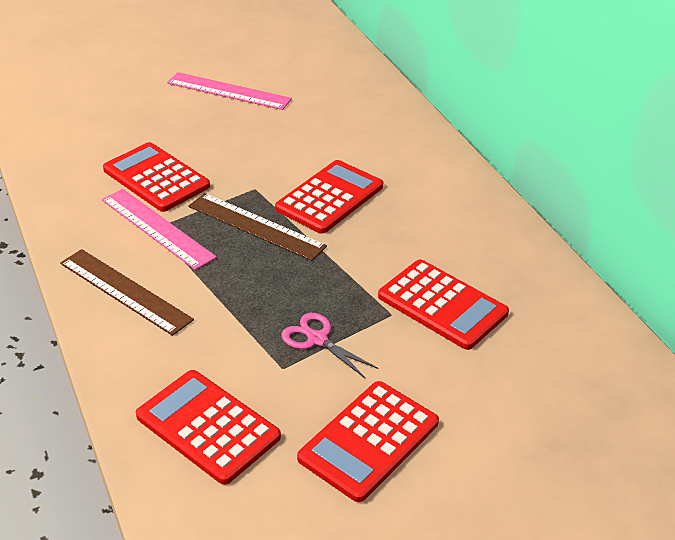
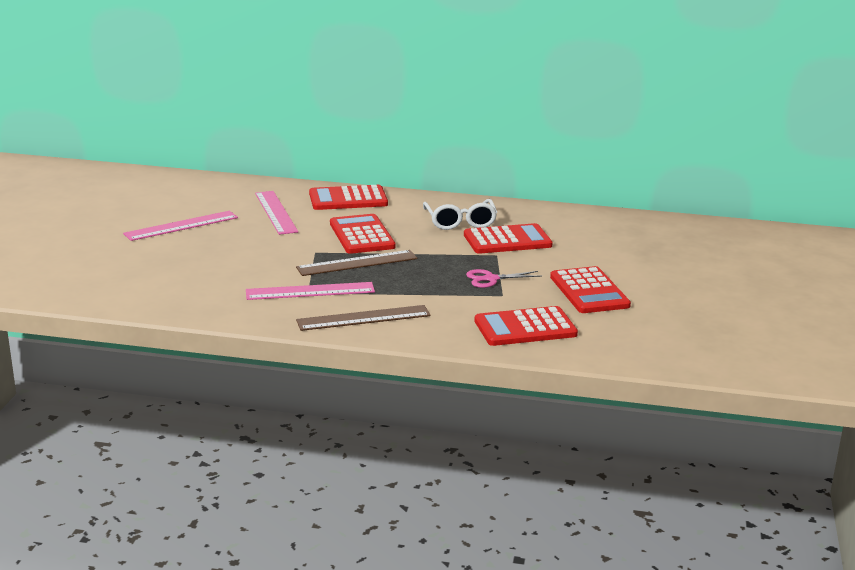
camera: 55 degrees left, 15 degrees down
(156, 178) = (250, 276): red calculator -> red calculator (348, 199)
(322, 123) = (275, 212): none -> pink ruler
(450, 247) = (460, 222): none -> white glasses

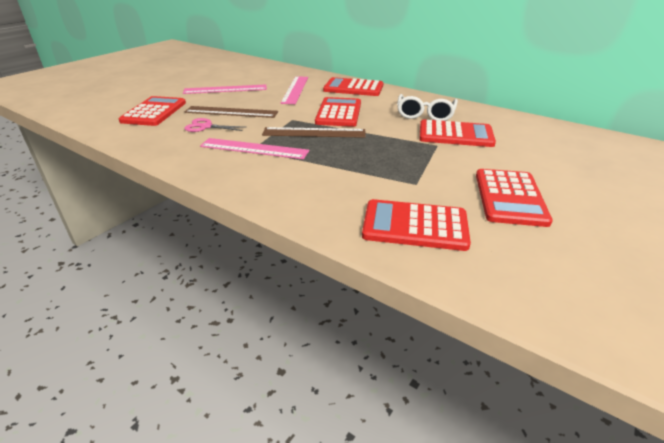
camera: 25 degrees right, 10 degrees up
(129, 271) = (154, 112): none -> red calculator
(363, 318) = (270, 181): brown ruler -> brown ruler (231, 112)
(491, 279) = (416, 166): pink scissors -> pink scissors (206, 127)

